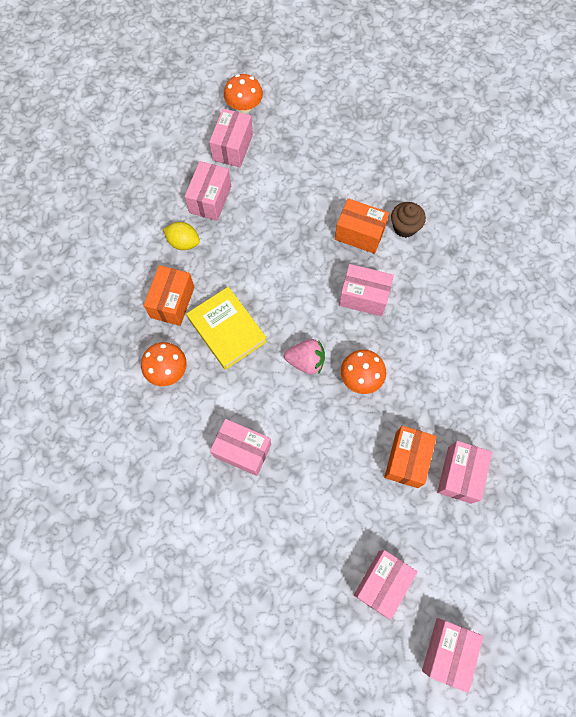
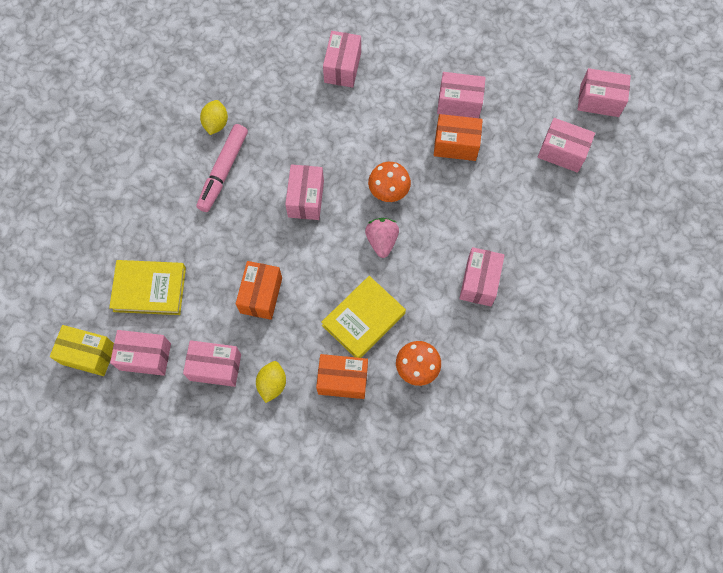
camera: 100 degrees left, 0 degrees up
(244, 107) = (88, 354): orange mushroom -> yellow box
(294, 156) = (149, 289): none -> yellow book
(359, 234) = (237, 211): orange box -> orange box (261, 295)
(404, 227) = (223, 171): brown cupcake -> pink marker
(458, 226) = (216, 123): none -> yellow lemon
(516, 356) = (342, 67): none -> pink box

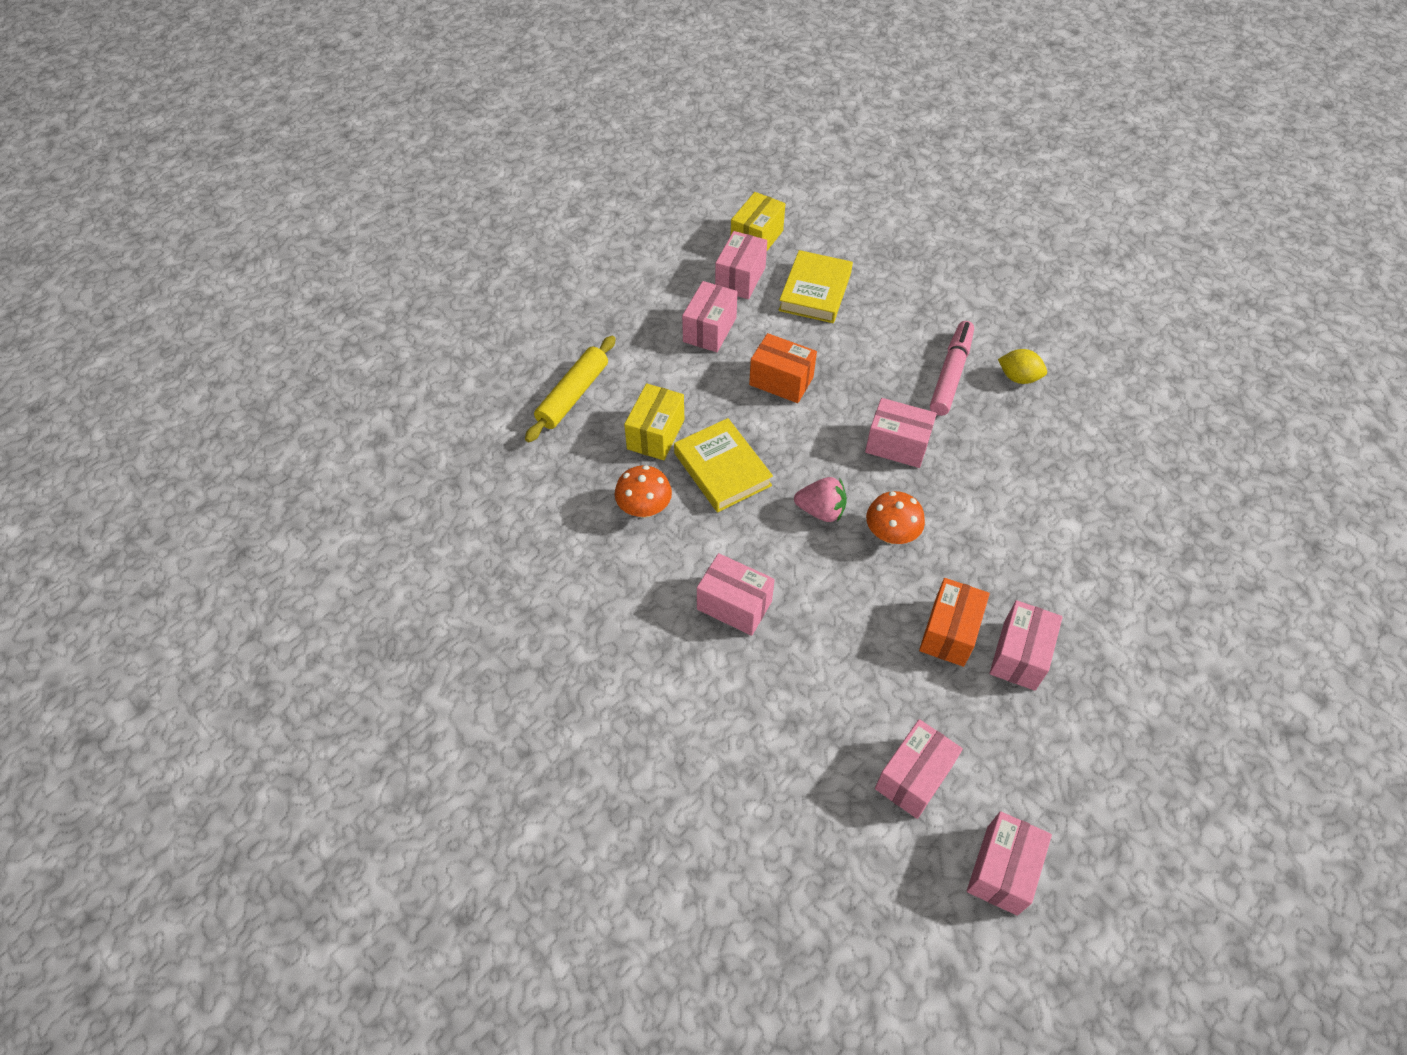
camera: 105 degrees right, 15 degrees down
(223, 171) = (950, 374): pink marker -> pink marker turned 75 degrees clockwise
(272, 384) = (674, 372): yellow lemon -> none
(318, 462) = (573, 395): none -> yellow rolling pin
(342, 67) = (1093, 524): pink box -> none
(342, 380) = (655, 434): orange box -> yellow box

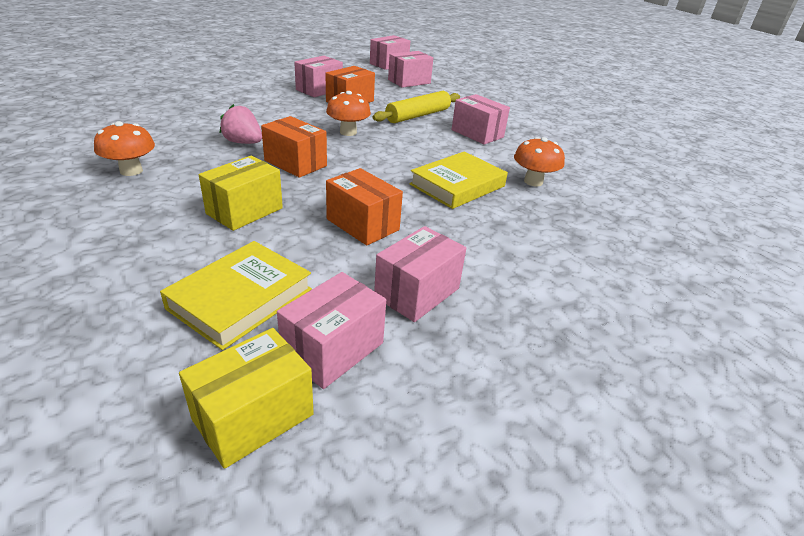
camera: 165 degrees left, 20 degrees down
(573, 395) = (605, 270): yellow rolling pin -> yellow rolling pin (418, 115)
(655, 434) = (514, 219): yellow box -> yellow box (244, 211)
(722, 469) = (457, 185): yellow book -> yellow book turned 60 degrees clockwise
(821, 510) = (389, 150): pink strawberry -> pink strawberry (243, 142)
(897, 445) = (295, 163): pink box -> orange box
(950, 374) = (188, 188): pink marker -> none
(1018, 377) = (131, 171): yellow lemon -> orange mushroom

